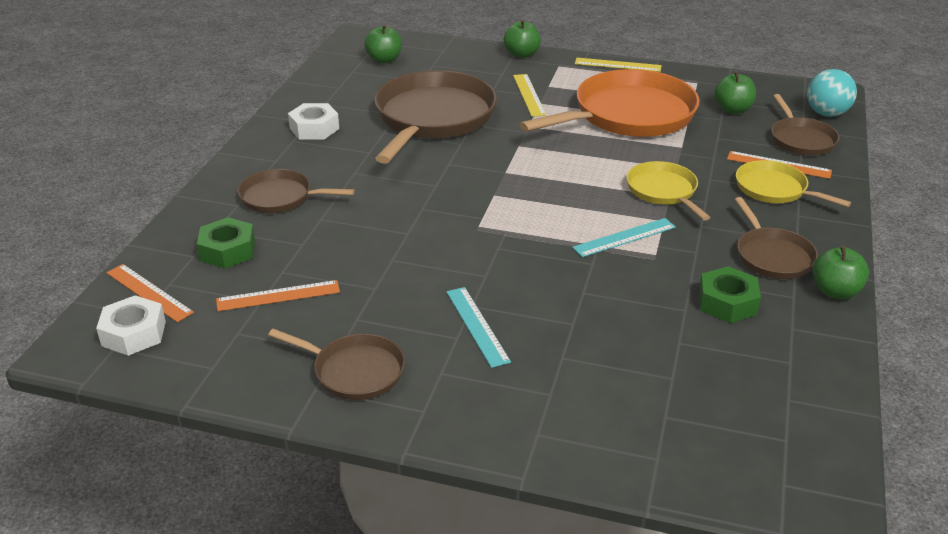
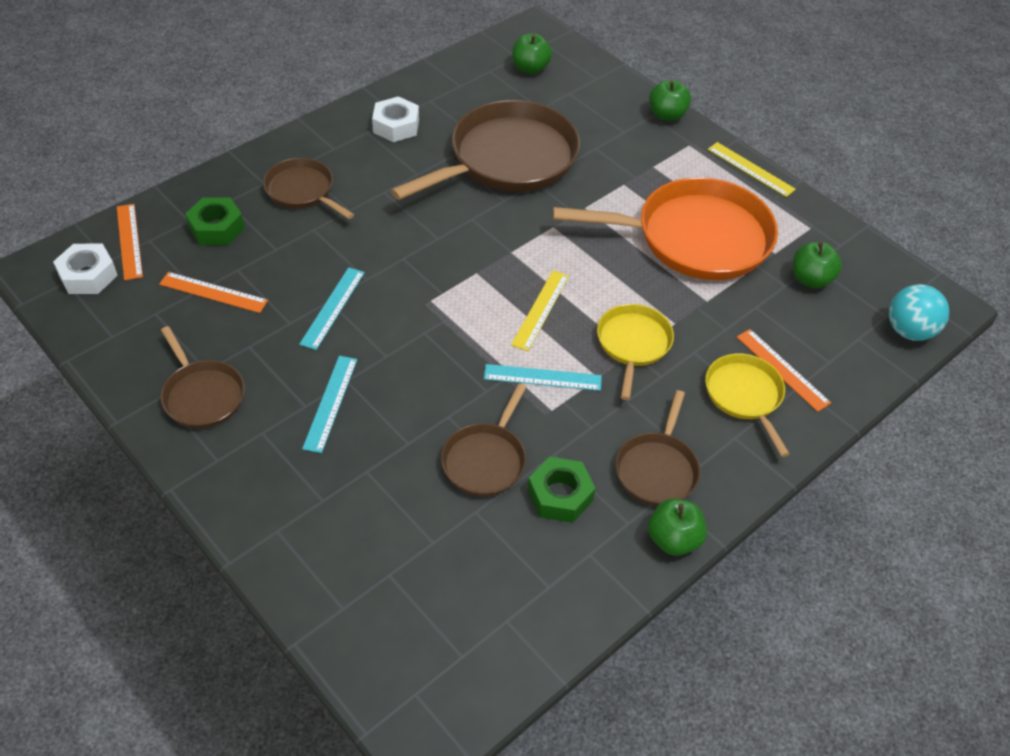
camera: 30 degrees right, 15 degrees up
(401, 263) = (333, 307): none -> turquoise ruler
(529, 95) = (623, 169): yellow ruler -> yellow ruler (541, 310)
(801, 139) = (842, 350): brown pan -> brown pan (485, 460)

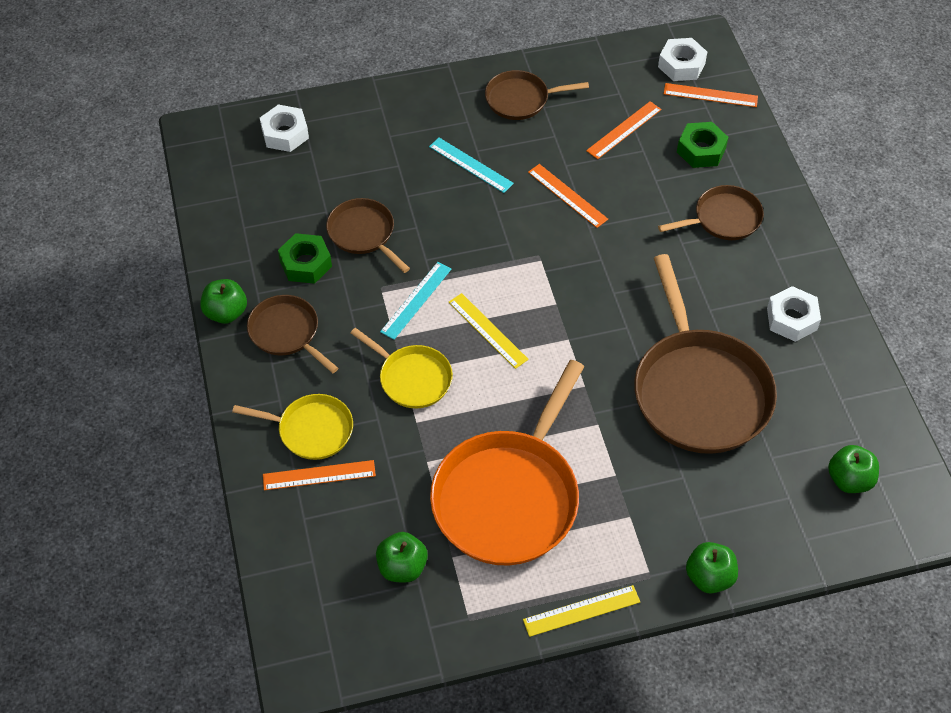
camera: 120 degrees right, 5 degrees up
(333, 307) = (567, 195): turquoise ruler -> orange ruler
(374, 619) = (285, 134): none -> white nut
(909, 331) = (293, 612): turquoise ball -> none

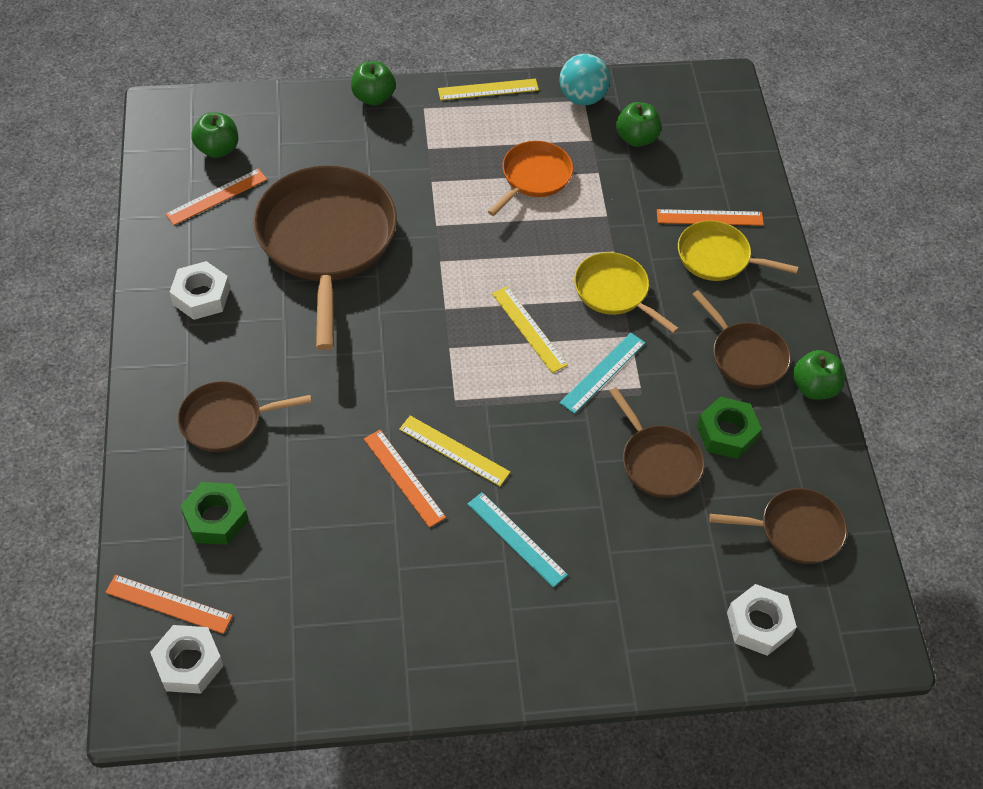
camera: 175 degrees left, 0 degrees up
(470, 617) = (582, 98): none -> turquoise ball
(509, 497) = (534, 177): orange pan -> orange pan, size x0.52
(521, 99) = (431, 635): brown pan -> brown pan (795, 530)
(532, 220) = (454, 451): none -> yellow ruler
(624, 130) = (305, 564): orange ruler -> orange ruler (216, 196)

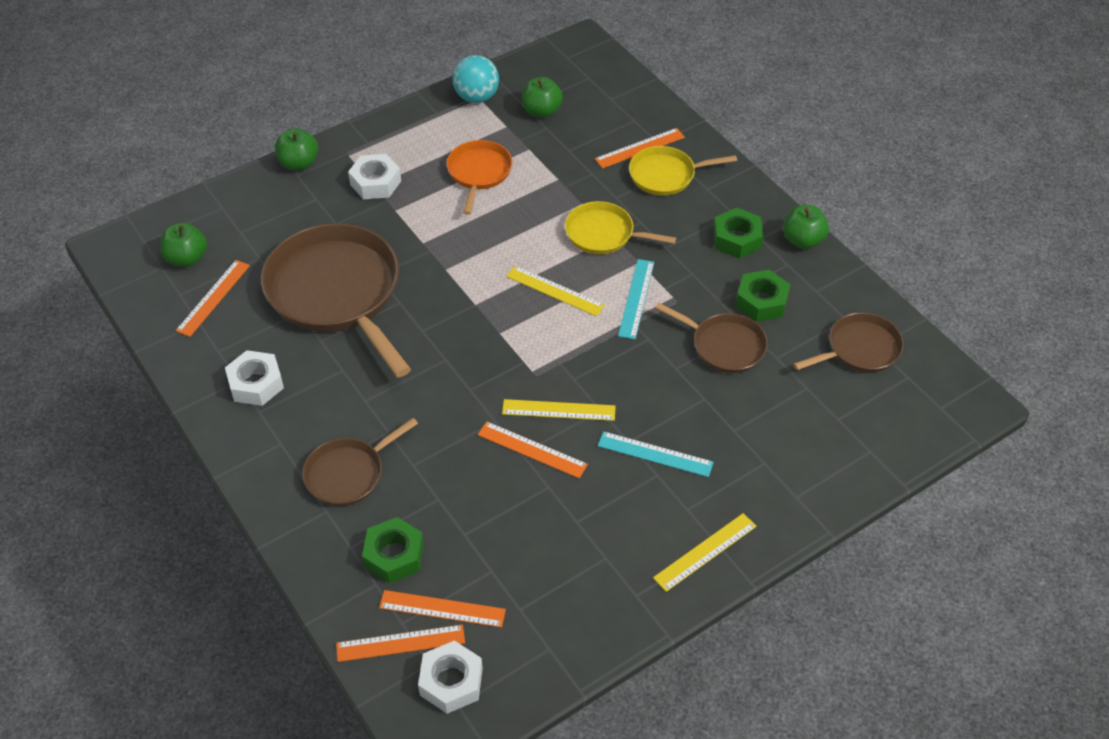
camera: 25 degrees left, 5 degrees down
(225, 591) = (442, 609): none -> orange ruler
(488, 89) = (394, 120): yellow ruler -> yellow ruler (705, 552)
(746, 356) = (737, 239): brown pan -> green nut
(759, 624) = (879, 429): white nut -> white nut (375, 183)

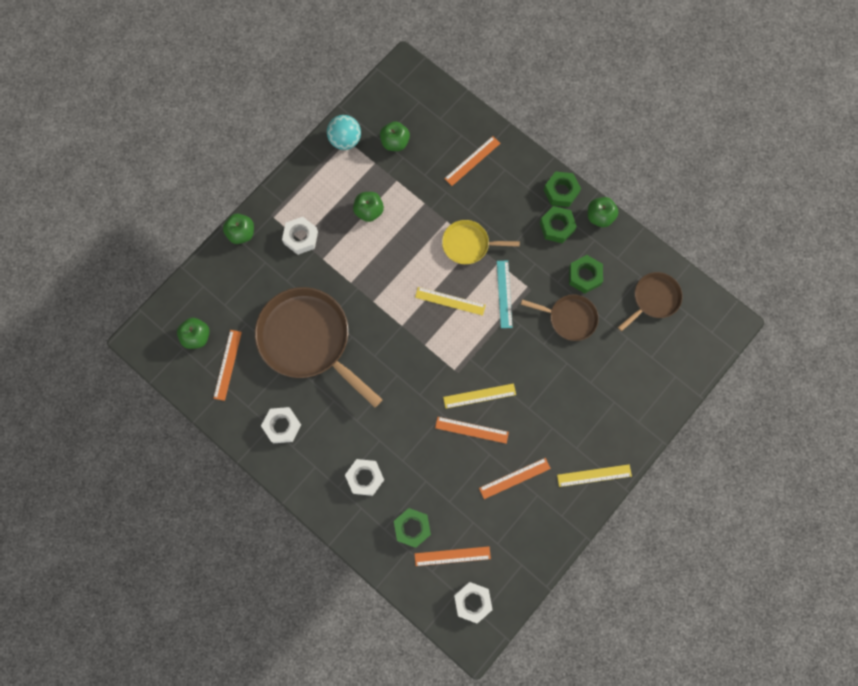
camera: 15 degrees left, 25 degrees up
(348, 473) = (365, 477): brown pan -> white nut
(400, 643) = (435, 585): orange ruler -> orange ruler (514, 478)
(479, 173) = (369, 211): orange pan -> green apple
(655, 454) = (547, 413): turquoise ruler -> none
(666, 175) = (496, 181): yellow pan -> none
(705, 552) = (594, 475): yellow ruler -> yellow ruler turned 45 degrees clockwise
(754, 202) = (561, 191): none -> green nut

